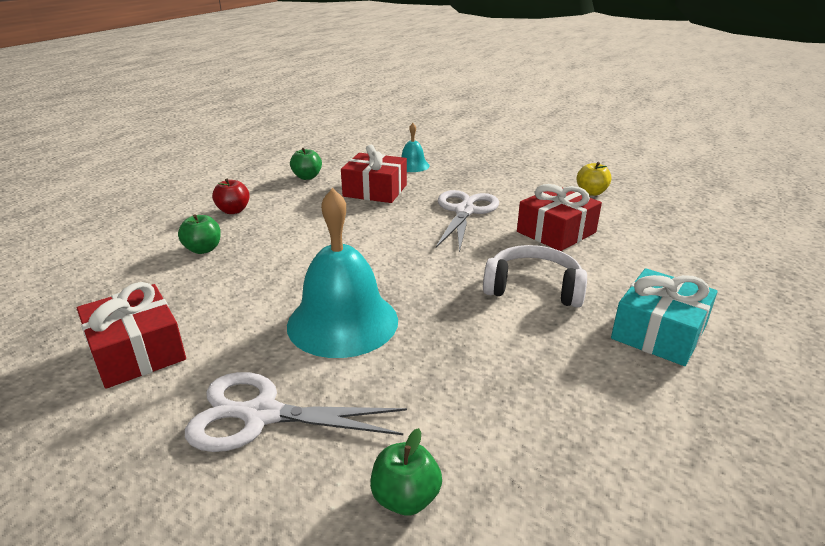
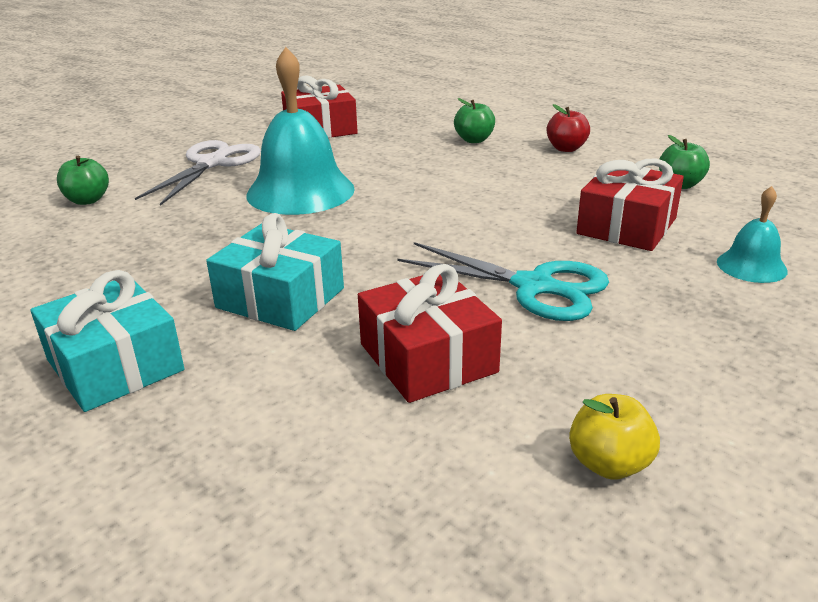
camera: 105 degrees right, 0 degrees up
(464, 211) = (535, 287): white scissors -> turquoise scissors
(533, 288) = (280, 298): white headphones -> turquoise gift

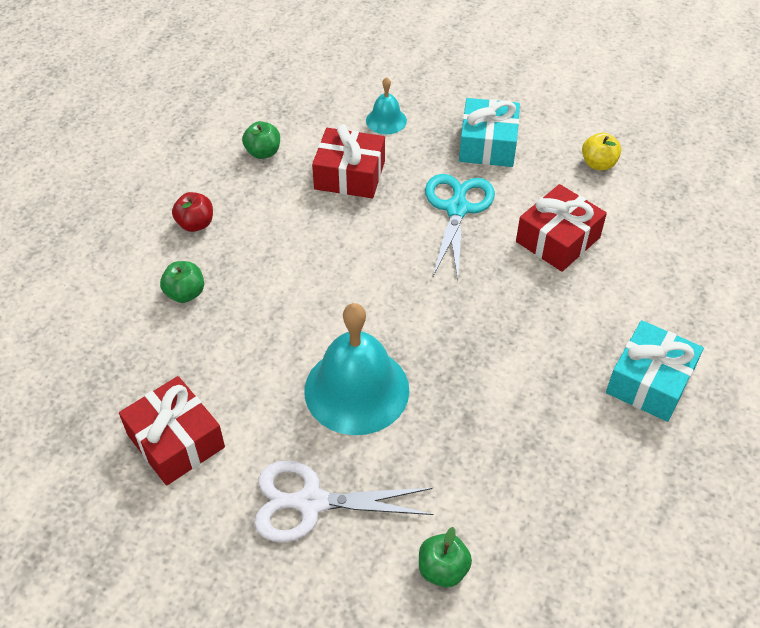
camera: 110 degrees left, 20 degrees up
(280, 298) = (535, 330): turquoise gift -> turquoise gift (488, 145)

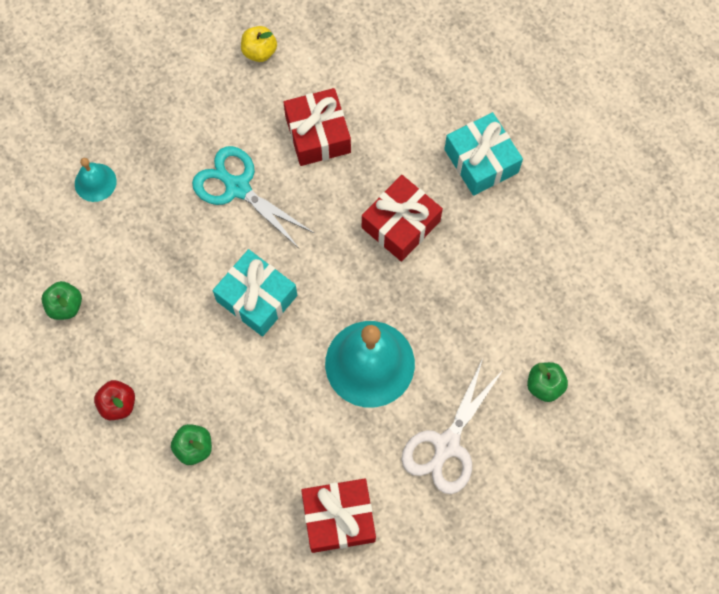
camera: 60 degrees left, 20 degrees up
(349, 175) = (143, 249): red gift -> red gift (401, 224)
(488, 145) = (181, 119): turquoise gift -> turquoise gift (257, 298)

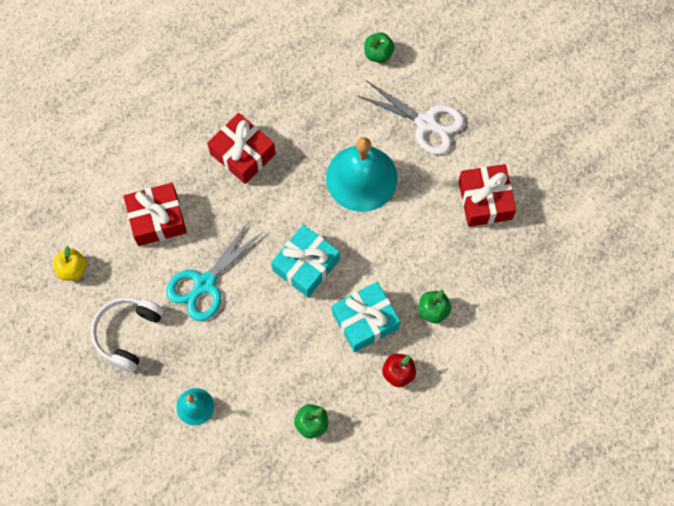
camera: 90 degrees left, 0 degrees up
(182, 111) = (128, 333): none -> white headphones
(481, 161) = (188, 92): turquoise gift -> turquoise gift (365, 320)

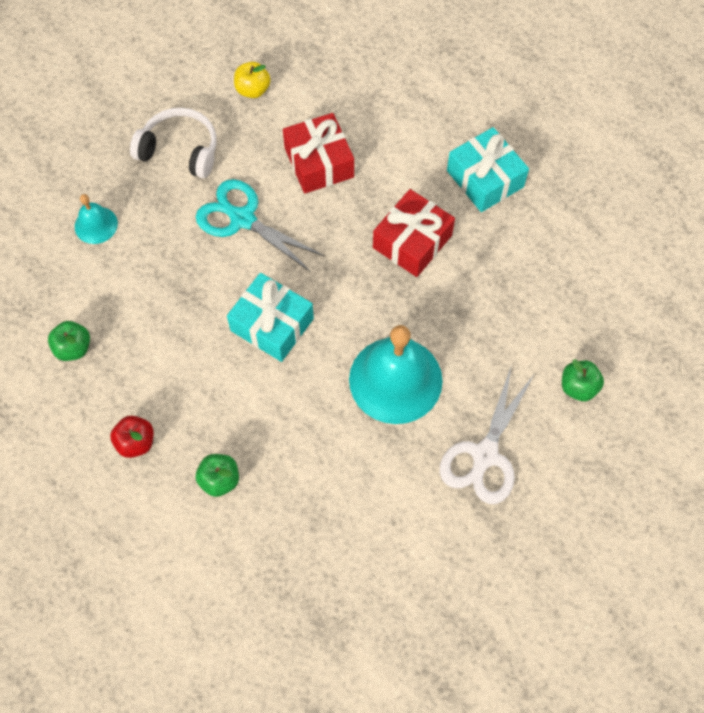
camera: 85 degrees right, 5 degrees down
(365, 320) = (203, 398): turquoise gift -> turquoise gift (485, 179)
(485, 200) = (380, 539): red gift -> none

